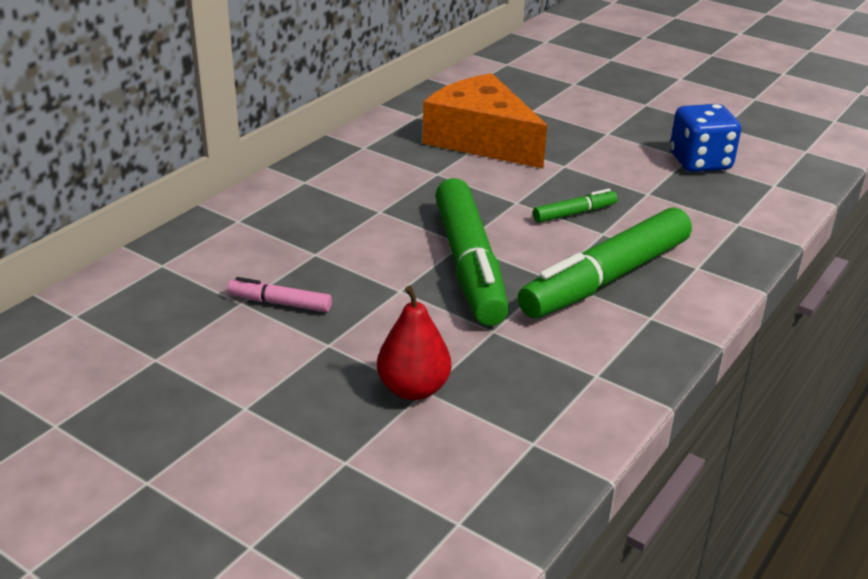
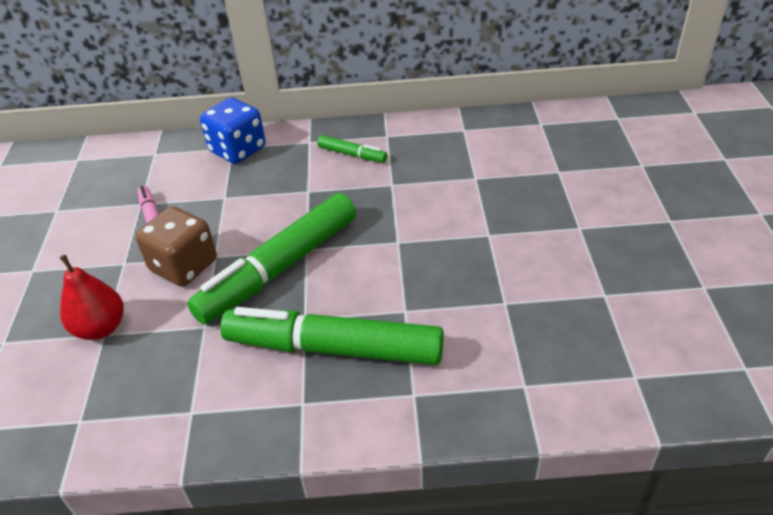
camera: 55 degrees right, 10 degrees up
(389, 311) = (184, 266): none -> brown dice
(481, 140) = (470, 175): orange cheese -> none
(574, 213) = (416, 279): green marker -> green marker (352, 154)
(700, 162) = (607, 306): blue dice -> blue dice (238, 150)

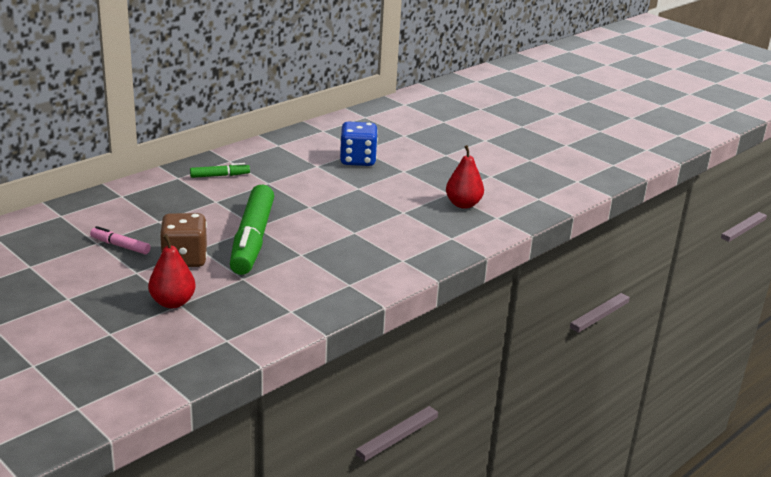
camera: 45 degrees left, 15 degrees down
(238, 150) = (129, 195): blue dice -> blue dice (358, 160)
(334, 348) = (336, 259): green marker -> none
(606, 326) = (463, 204): none -> red pear

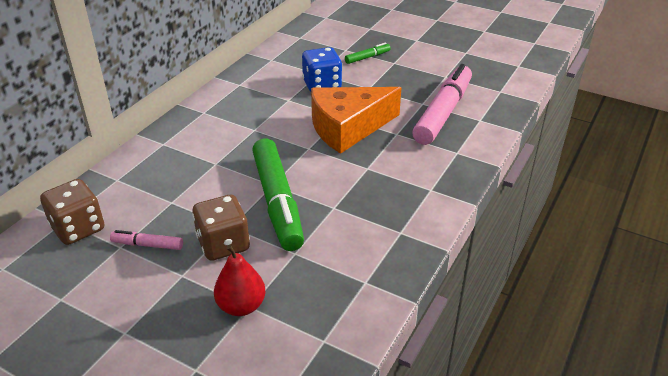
camera: 15 degrees left, 10 degrees up
(69, 223) = (78, 228): none -> brown dice
(220, 176) = (204, 132): green marker -> green marker (367, 57)
(358, 198) = (348, 128): none -> orange cheese
(463, 204) = (443, 112): red pear -> pink marker

